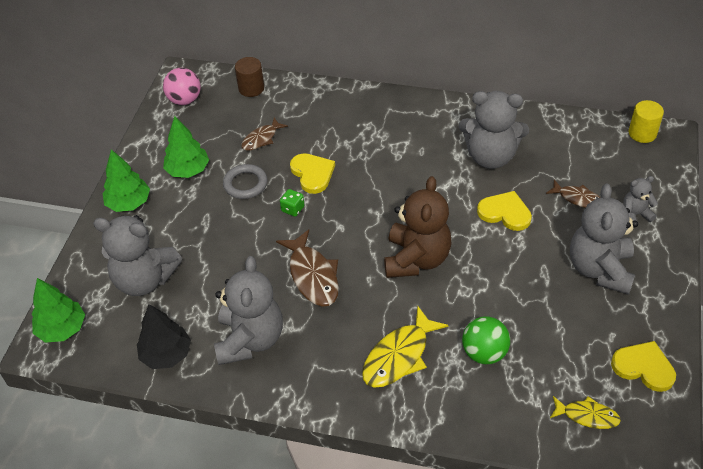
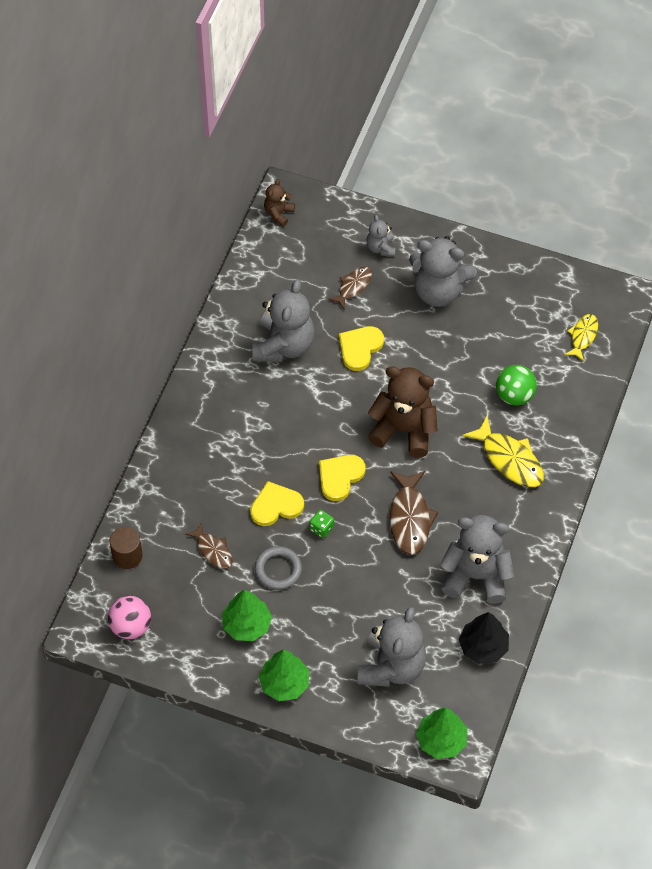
camera: 85 degrees left, 10 degrees up
(312, 275) = (410, 518): brown fish -> brown fish turned 105 degrees clockwise
(642, 133) = (278, 213): yellow cylinder -> brown teddy bear
(643, 367) = (543, 286): yellow heart -> yellow heart (340, 477)

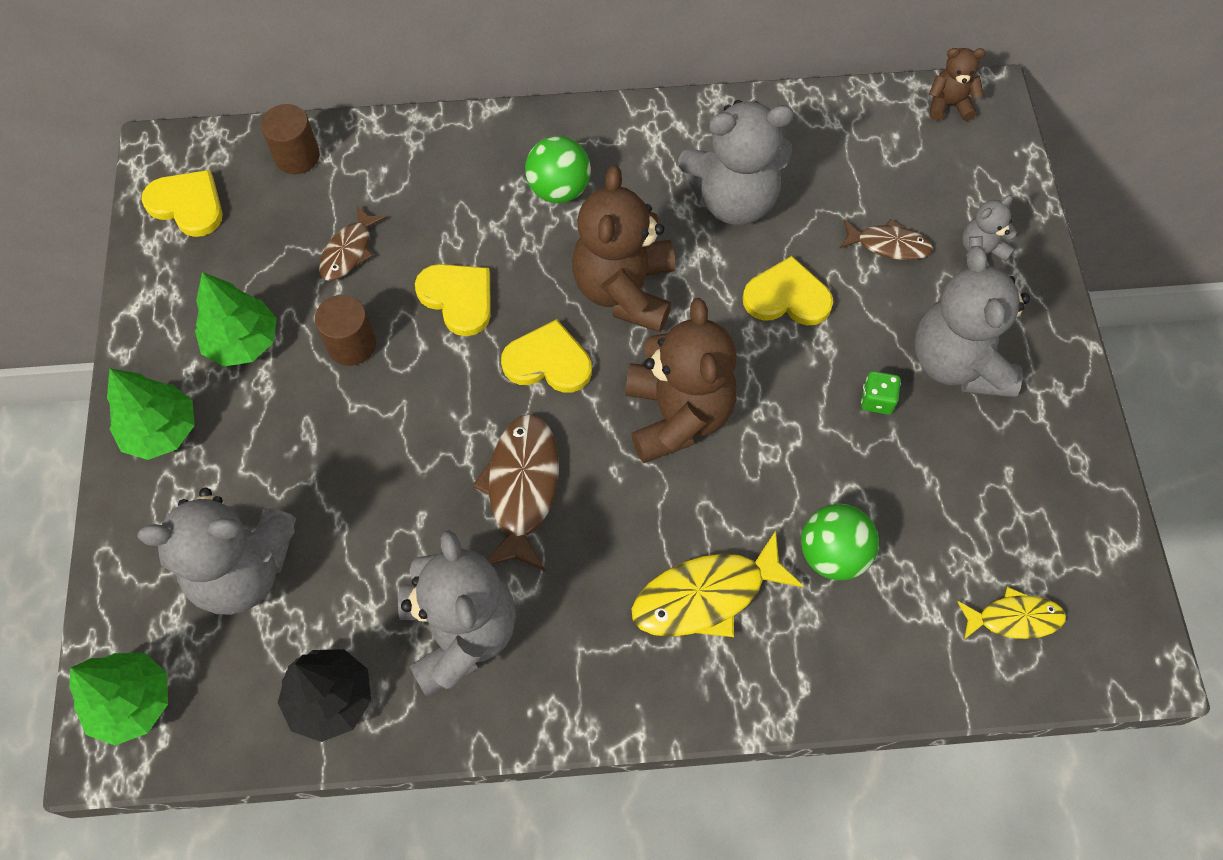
camera: 65 degrees right, 5 degrees up
(131, 626) = (187, 205): pink ball -> yellow heart
(229, 427) = (559, 189): none -> green ball
(278, 569) = (351, 344): grey ring -> brown cylinder
(314, 422) = (625, 290): none -> brown teddy bear
(321, 528) = (447, 373): green dice -> green dice (877, 400)
(410, 518) = (522, 488): brown fish -> brown fish turned 120 degrees clockwise
(509, 459) = (706, 595): yellow fish -> yellow fish turned 45 degrees clockwise

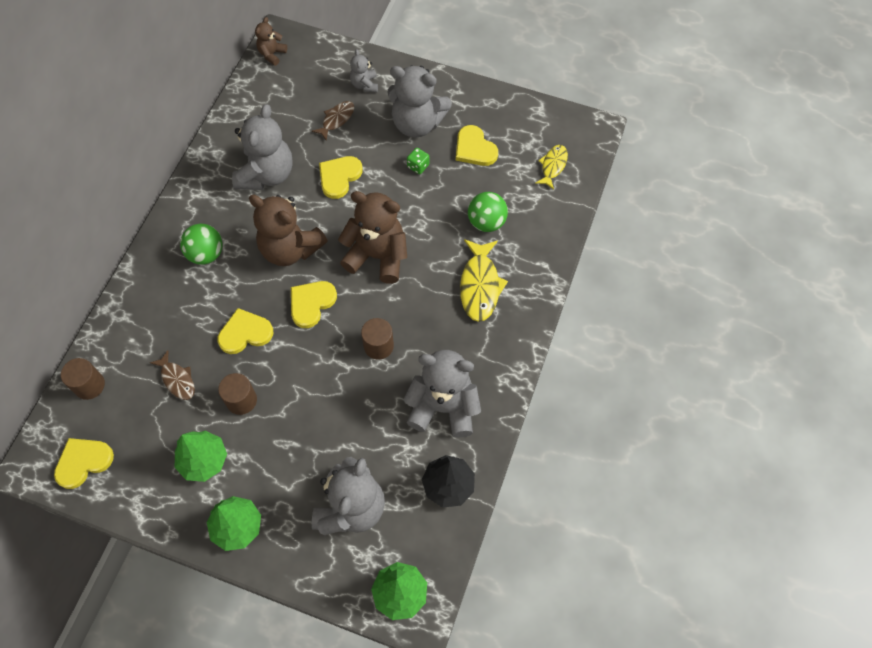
camera: 65 degrees left, 0 degrees up
(522, 488) = (378, 346): brown fish -> brown cylinder
(966, 472) = (474, 148): none -> yellow heart

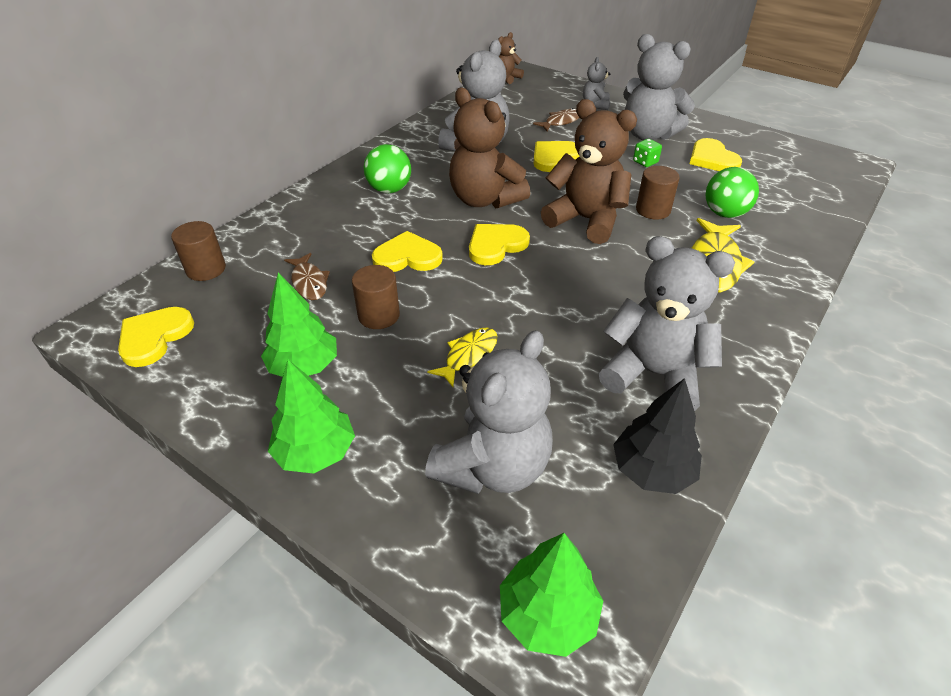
camera: 15 degrees right, 20 degrees down
(83, 462) = (154, 337): yellow heart -> yellow heart turned 45 degrees counterclockwise
(378, 346) = (572, 296): brown cylinder -> brown cylinder (653, 210)
(553, 166) = (808, 183): yellow fish -> yellow fish (468, 356)

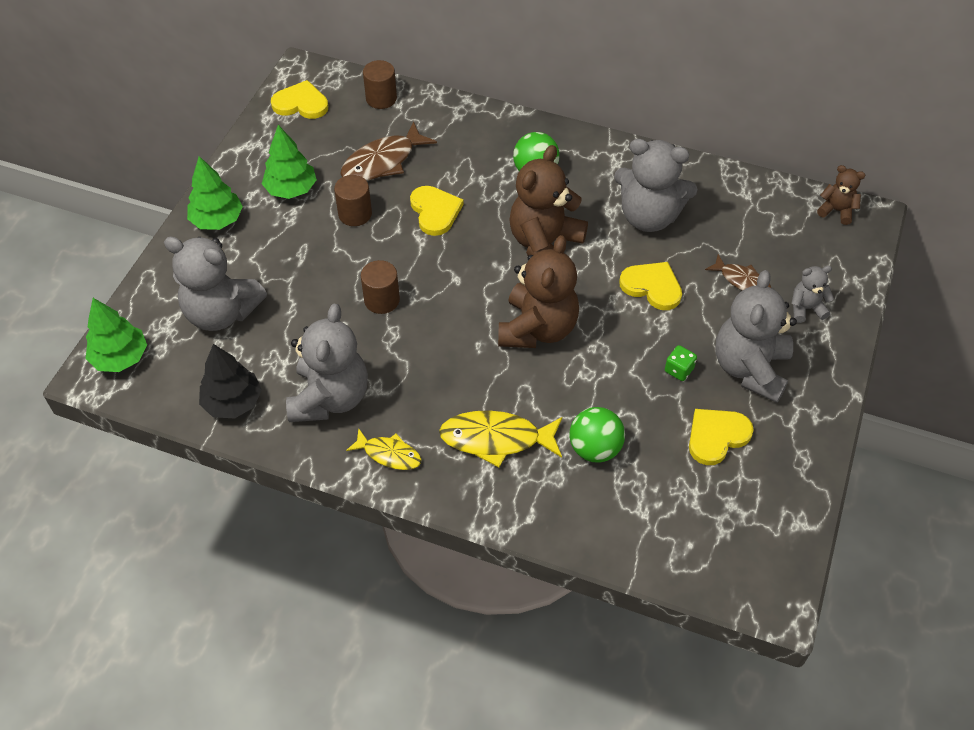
camera: 75 degrees right, 10 degrees up
(309, 282) = (383, 162): brown fish -> brown fish, size x1.64
(468, 356) = (323, 278): yellow fish -> yellow fish (389, 454)
(496, 245) = (471, 267): yellow heart -> none
(653, 210) = (577, 383): brown cylinder -> brown cylinder (382, 300)

